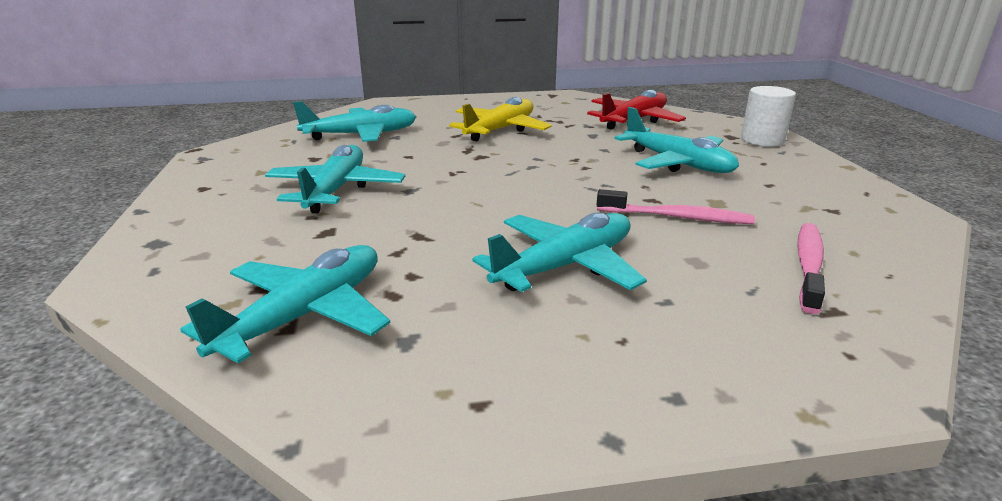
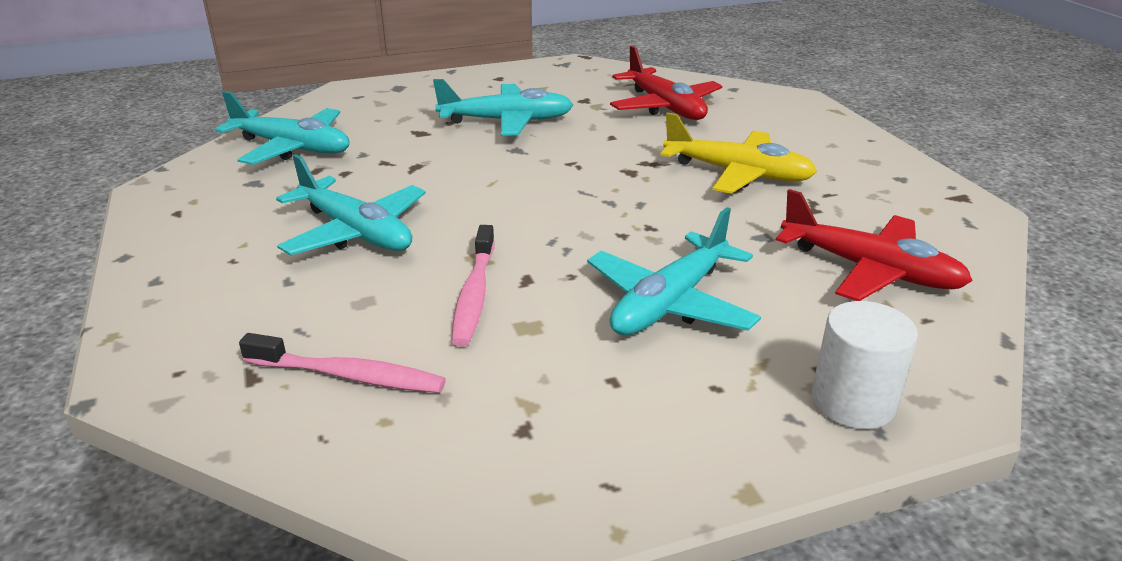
camera: 80 degrees right, 5 degrees up
(361, 135) = (665, 107): turquoise plane -> red plane

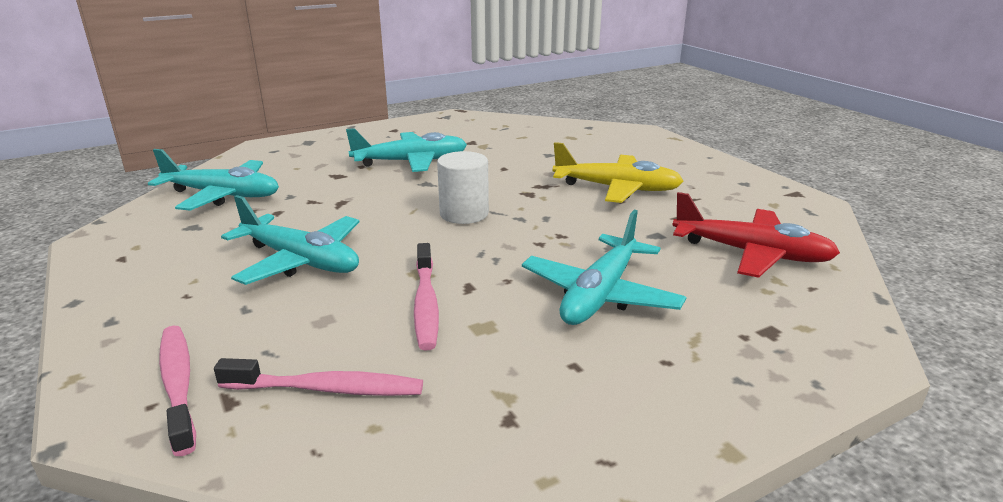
camera: 10 degrees left, 5 degrees down
(207, 354) = (178, 385): none -> pink toothbrush
(665, 107) = (539, 143): red plane -> none
(853, 402) = (784, 361): white cylinder -> white cylinder (464, 214)

